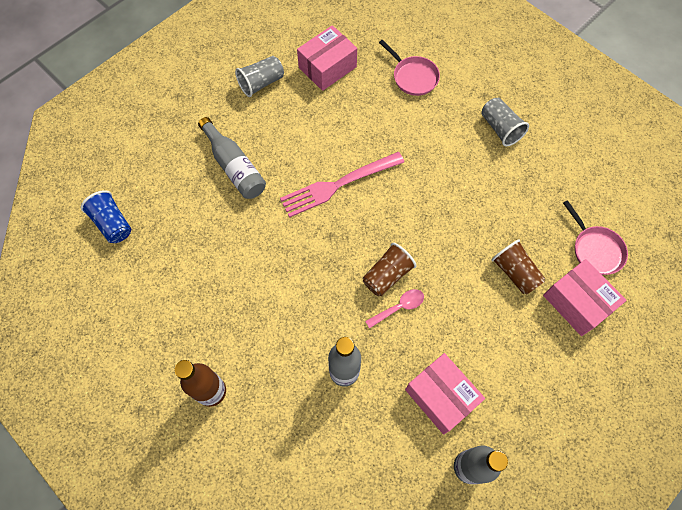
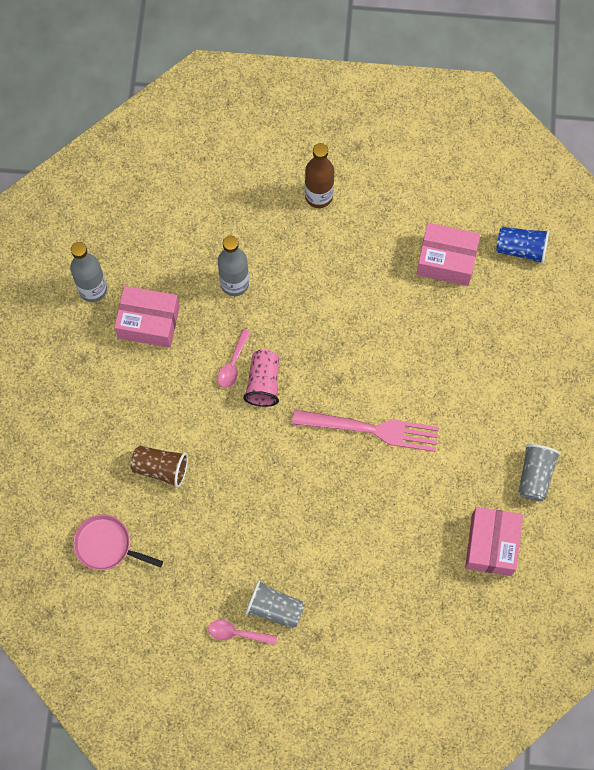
camera: 140 degrees right, 5 degrees up
(234, 166) = (475, 375): grey bottle -> none
(338, 185) = (372, 429): pink fork -> pink fork turned 75 degrees clockwise
(387, 275) = (263, 383): brown cup -> pink cup
(413, 77) = (401, 602): pink pan -> none
(537, 132) = (237, 633): none -> pink spoon
(577, 302) = (92, 481): pink box -> pink box (446, 260)

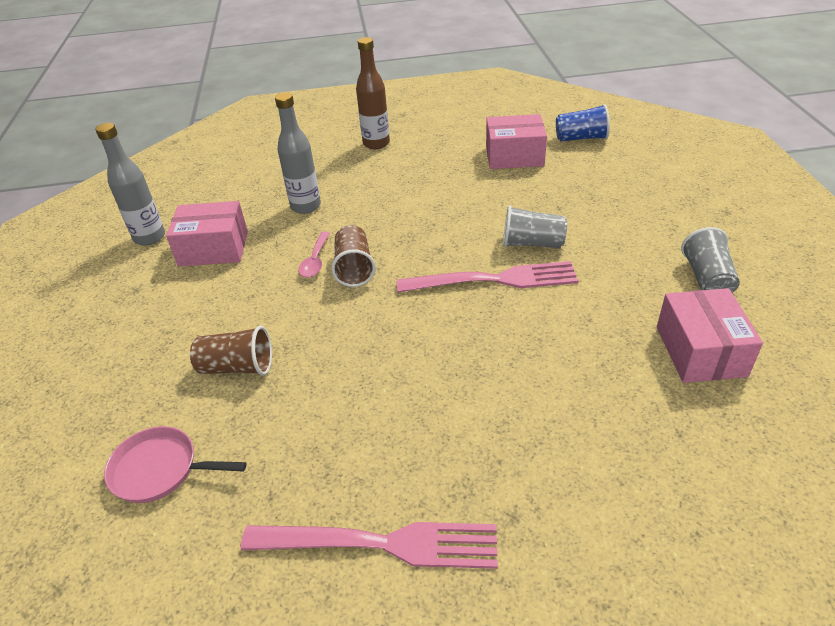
camera: 10 degrees left, 30 degrees down
(237, 633) = (382, 543): pink spoon -> pink fork
(263, 383) = (354, 268): pink cup -> brown cup
(274, 608) = (433, 493): grey cup -> grey cup (532, 243)

